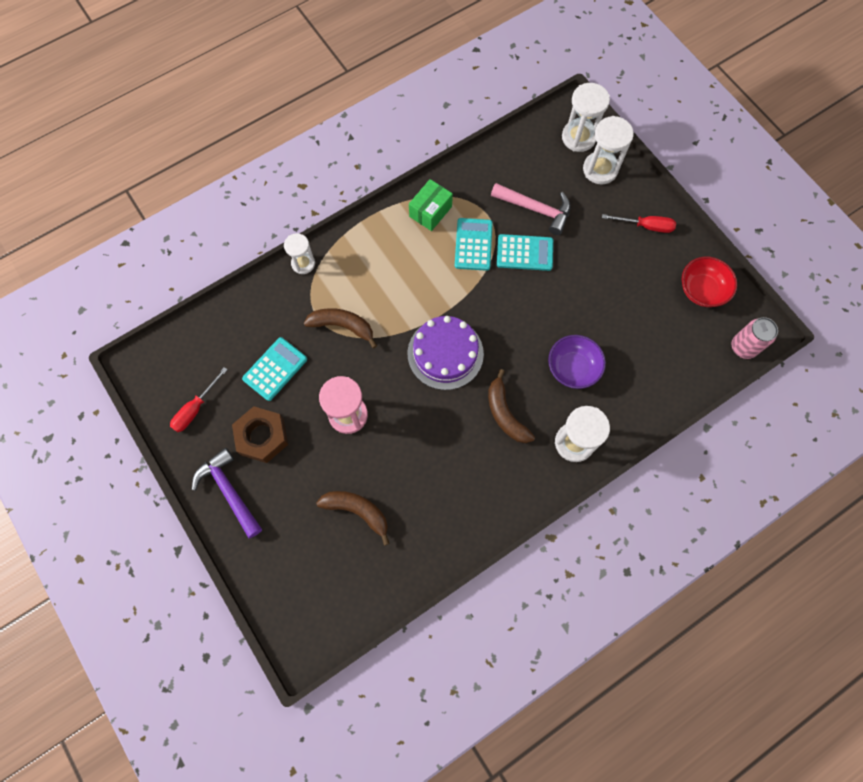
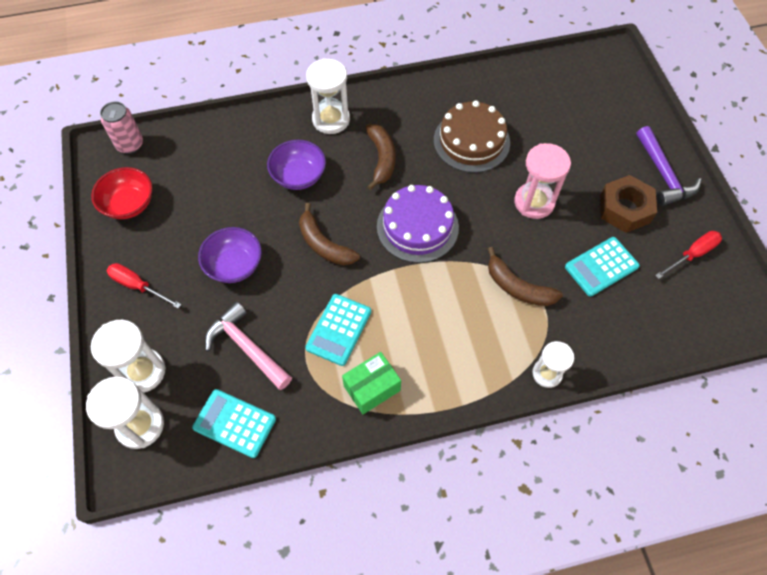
camera: 160 degrees left, 10 degrees down
(357, 511) = (545, 126): brown banana -> brown banana (324, 244)
(426, 465) = (471, 141): none -> brown cake
(524, 253) = (286, 301): turquoise calculator -> turquoise calculator (234, 423)
(581, 267) = (234, 265): none -> purple bowl

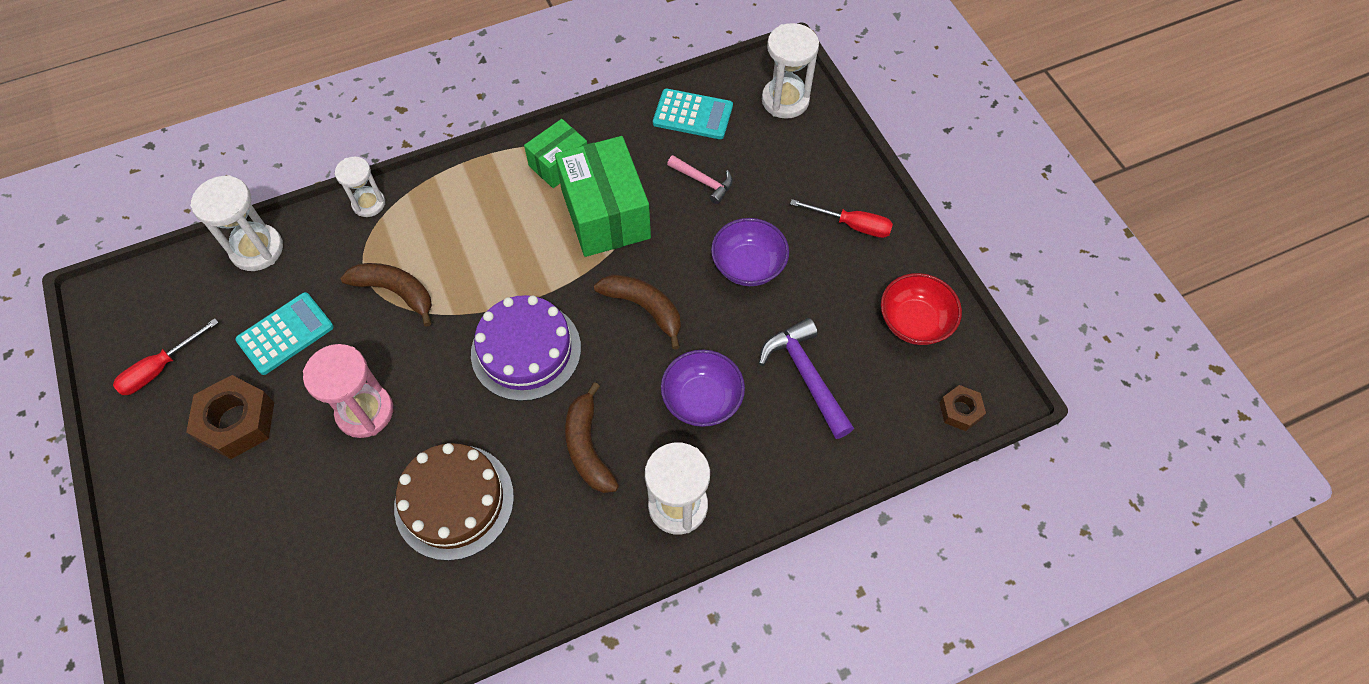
camera: 170 degrees right, 0 degrees up
(130, 145) = (960, 410): pink can -> brown nut
(142, 371) = (805, 144): white hourglass -> white hourglass (257, 249)
(246, 347) = (703, 182): pink hammer -> pink hammer, size x0.61
(339, 329) = (605, 214): turquoise calculator -> green box
(663, 175) = (165, 489): purple hammer -> purple hammer (805, 375)

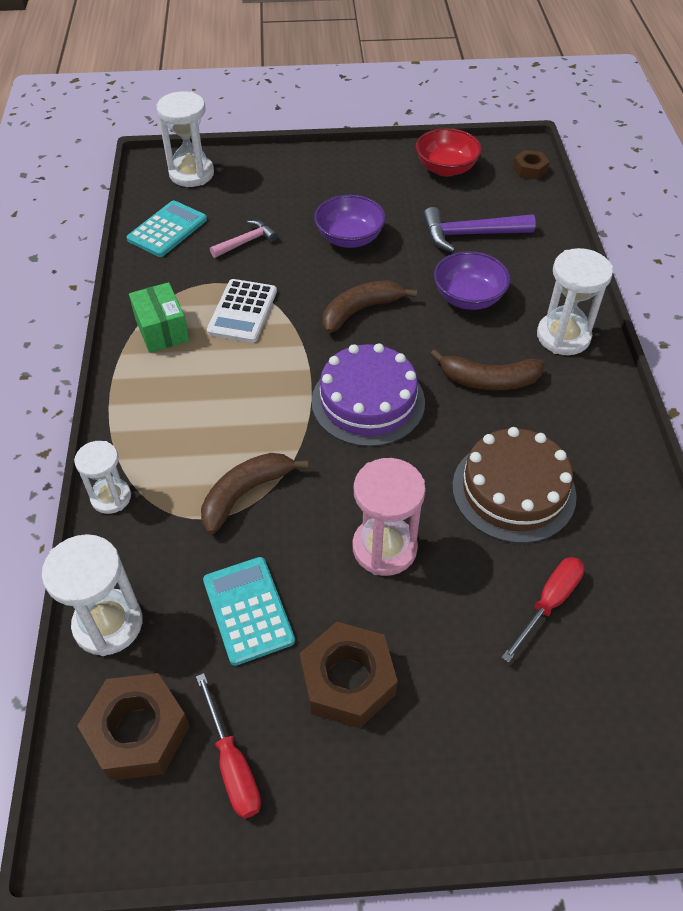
camera: 70 degrees left, 10 degrees down
(176, 302) = (138, 732): none -> brown nut
(605, 214) = (242, 311): green box -> white calculator
(852, 225) = (341, 174): red screwdriver -> red screwdriver (549, 603)

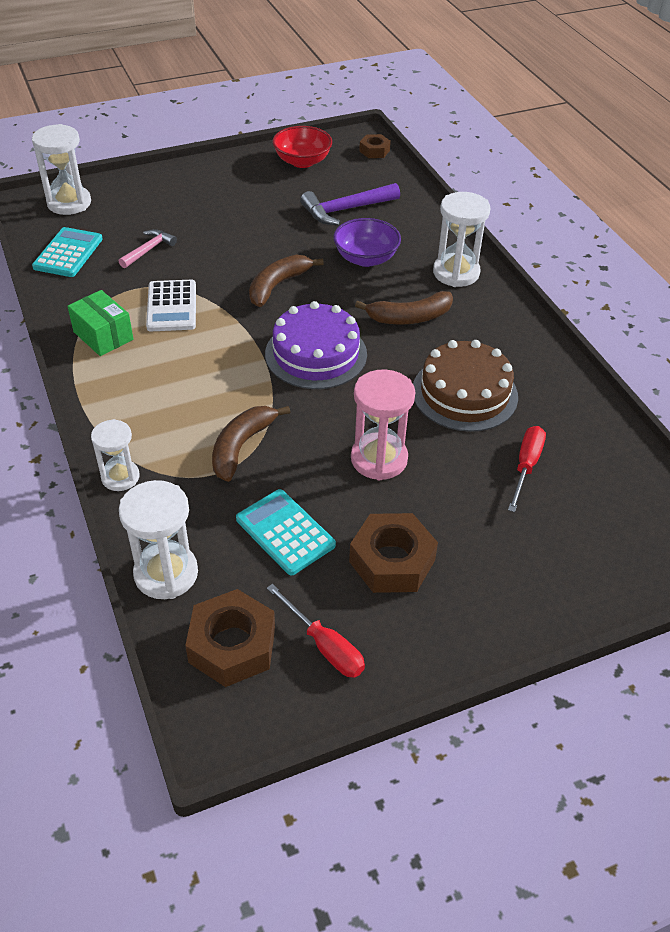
camera: 20 degrees left, 5 degrees down
(349, 238) = (242, 231): purple bowl -> none

